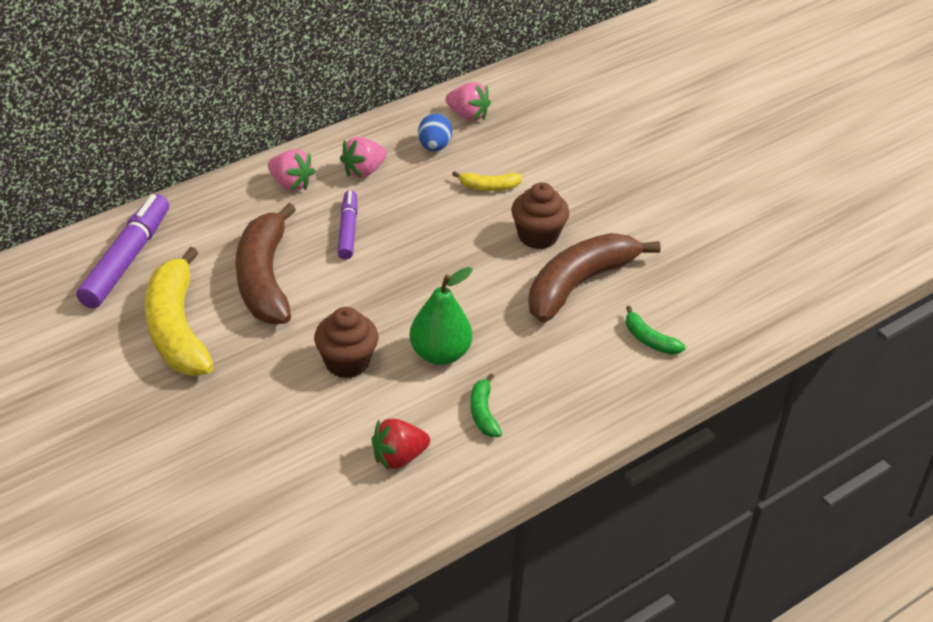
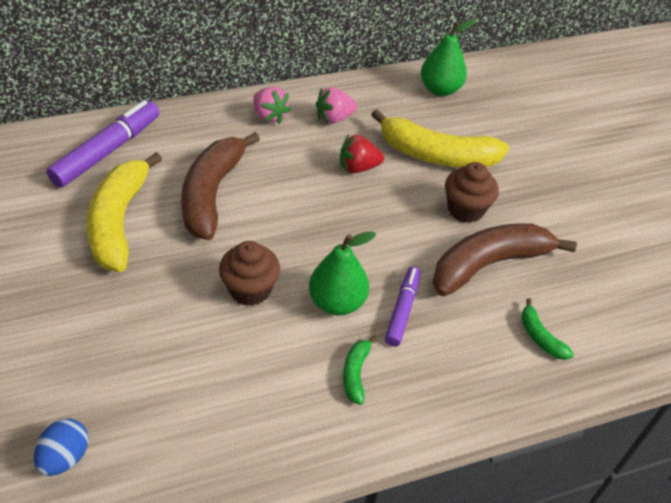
camera: 15 degrees right, 5 degrees up
(348, 230) = (300, 167): purple marker -> purple marker (402, 310)
(399, 457) = (259, 400): red strawberry -> red strawberry (358, 167)
(434, 147) = (402, 110): blue egg -> blue egg (65, 457)
(468, 115) = (440, 89): pink strawberry -> green pear
(489, 187) = (437, 155): yellow banana -> yellow banana, size x2.24

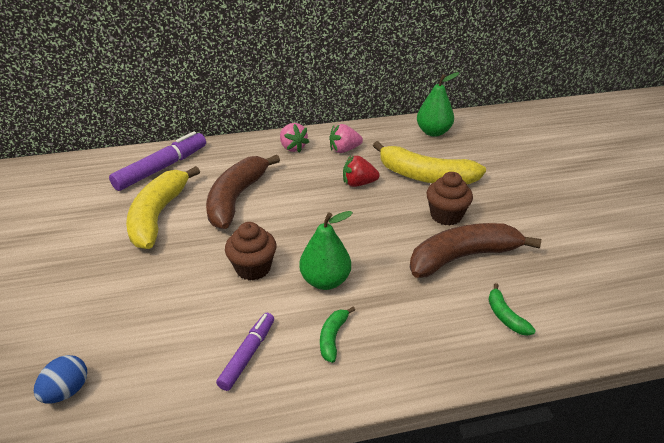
camera: 10 degrees right, 10 degrees down
(402, 310) = (381, 289): purple marker -> purple marker (248, 355)

